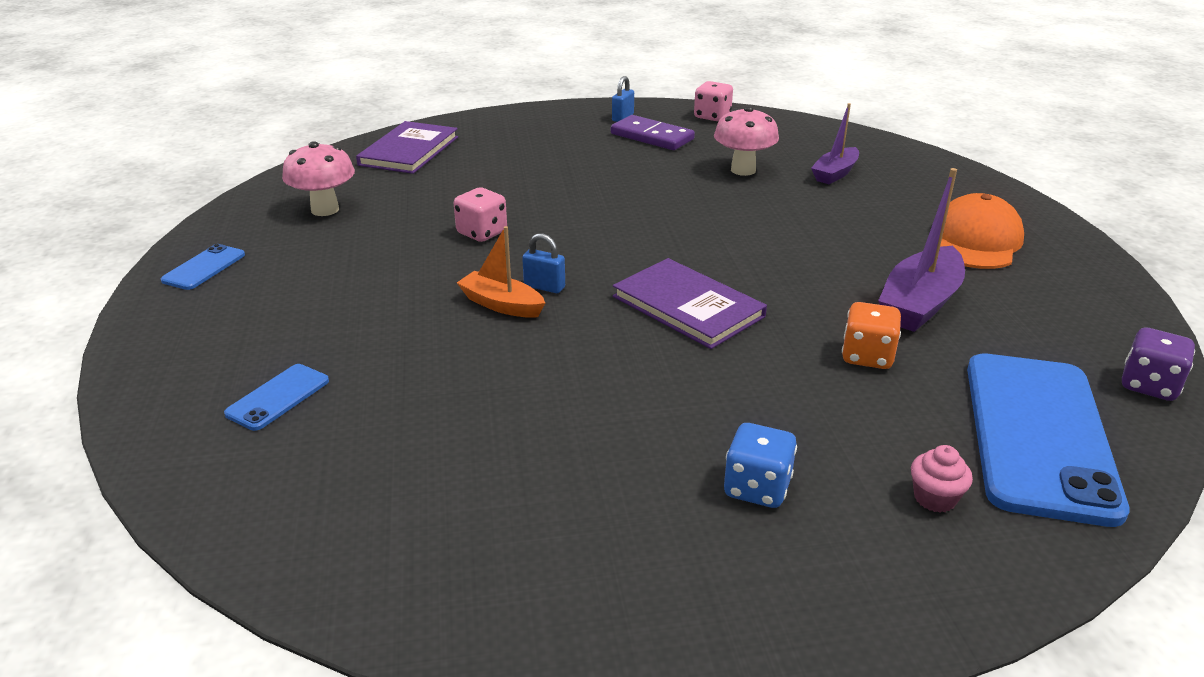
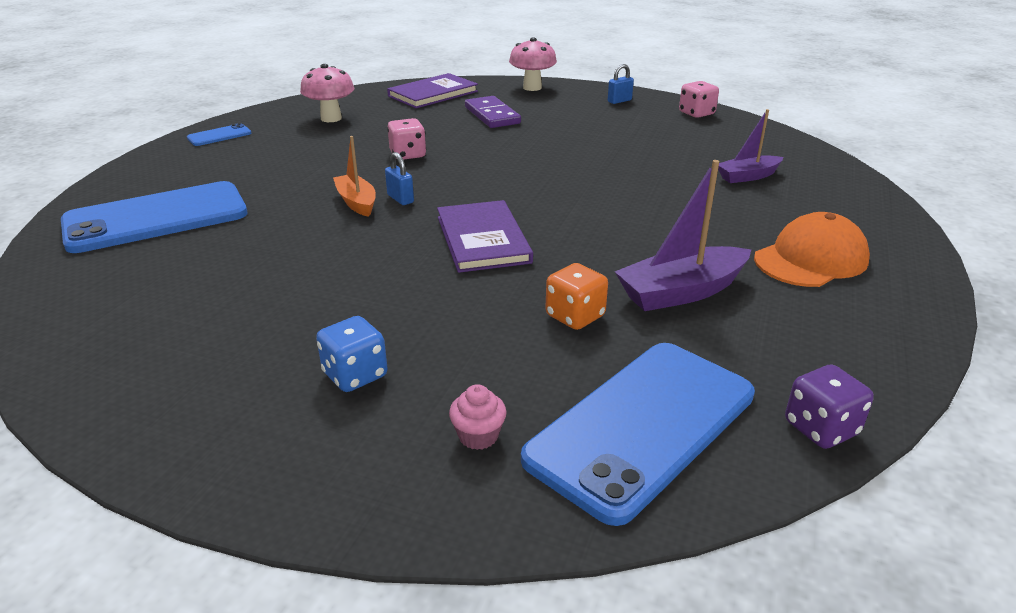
camera: 30 degrees right, 0 degrees up
(278, 397) = (156, 218): blue phone -> blue phone, size x2.31
(652, 136) = (624, 118): purple domino -> purple domino (492, 115)
(743, 170) = (667, 156): pink mushroom -> pink mushroom (532, 88)

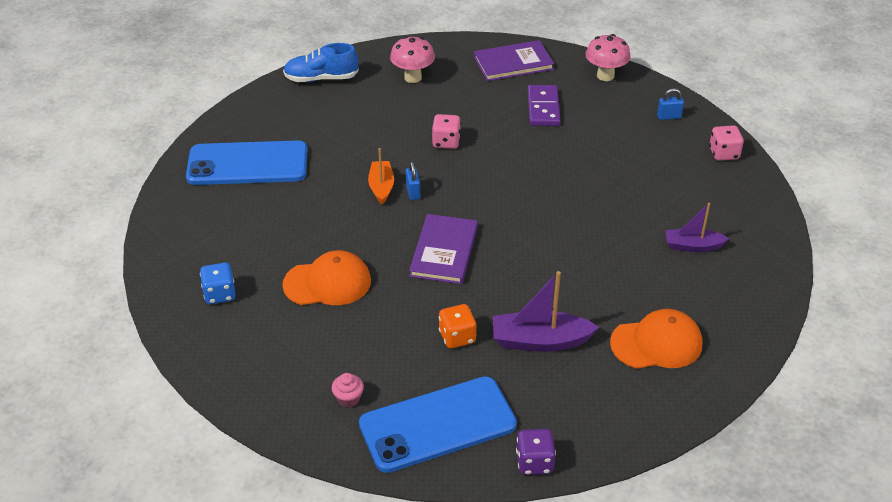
camera: 25 degrees right, 10 degrees up
(219, 136) = (321, 78): blue phone -> blue shoe
(346, 306) = (327, 283): none -> orange cap
(355, 375) = (307, 336): blue dice -> blue dice (220, 294)

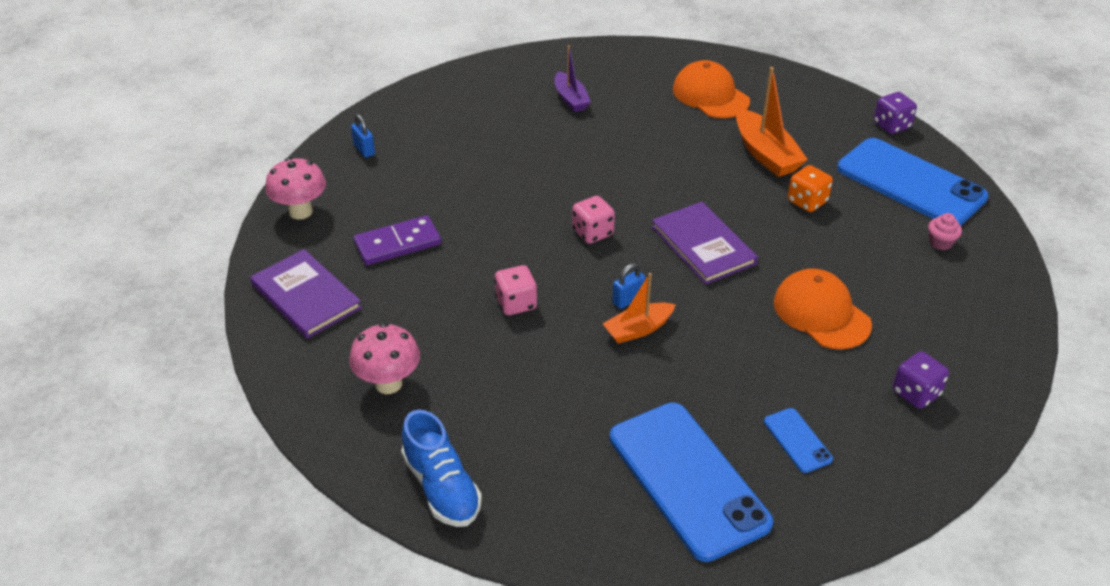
camera: 115 degrees left, 0 degrees up
(220, 294) = (916, 393): blue dice -> purple dice
(234, 219) = (797, 440): none -> blue phone
(444, 251) = (703, 245): purple book -> purple book turned 75 degrees clockwise
(540, 341) = (765, 154): purple boat -> orange boat
(724, 154) = (412, 105): pink dice -> pink dice (592, 233)

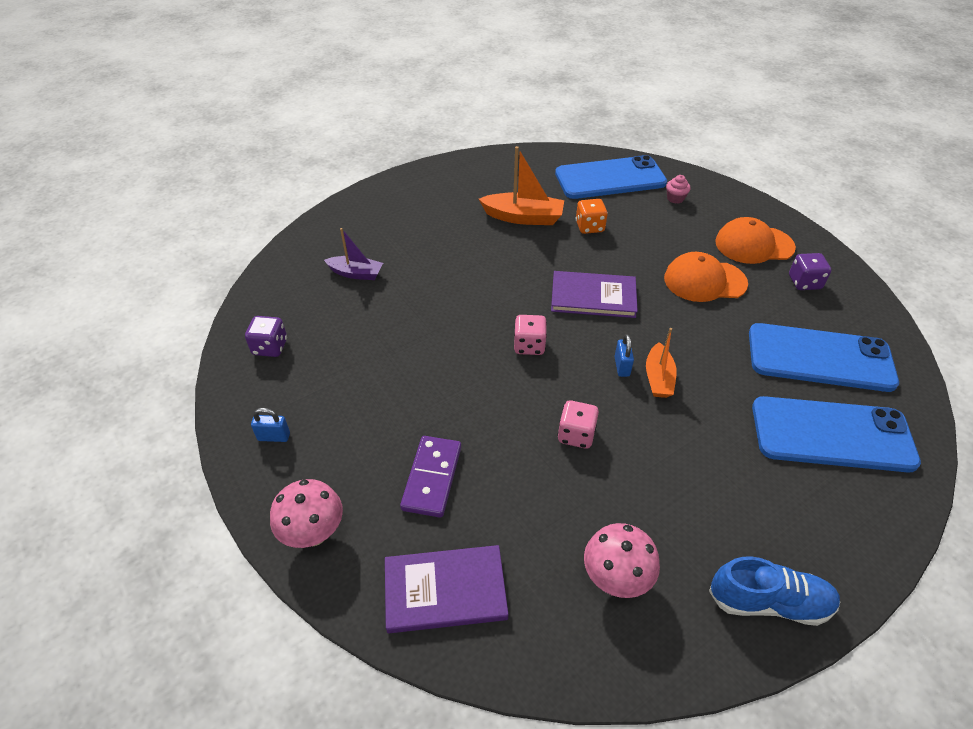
camera: 55 degrees left, 5 degrees up
(710, 95) = (433, 206): orange cap -> orange cap (754, 245)
(797, 440) = (820, 358): blue phone -> blue phone, size x2.31
(891, 125) = (548, 155): purple dice -> purple dice (270, 347)

